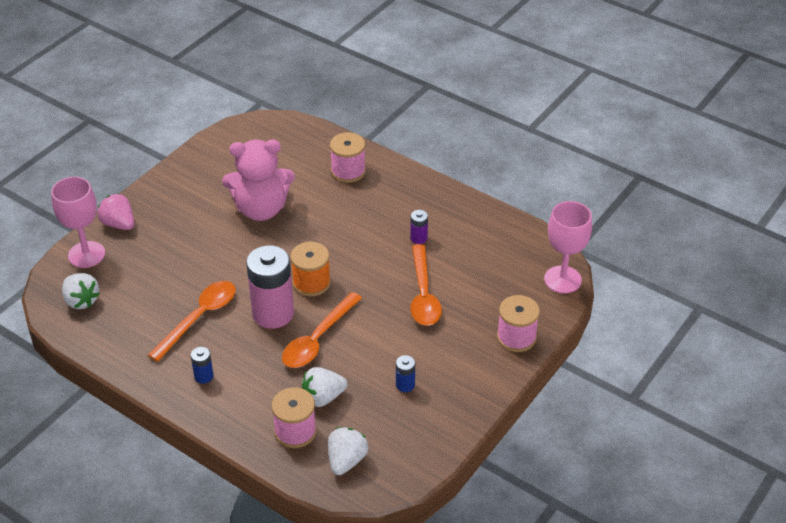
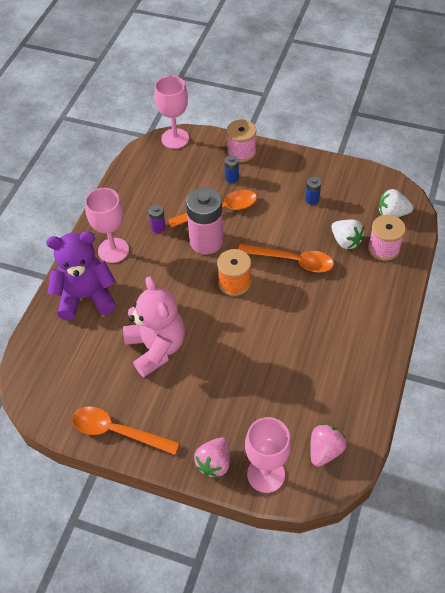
camera: 105 degrees left, 10 degrees up
(81, 300) = (325, 451): white strawberry -> pink strawberry
(199, 318) = (305, 347): orange spoon -> orange spoon (117, 431)
(204, 376) = (363, 321): blue battery -> blue battery (231, 178)
(273, 313) = (278, 298): pink battery -> pink battery (206, 241)
(348, 171) = (86, 297): pink spool -> purple teddy bear
(401, 199) = (113, 250): none -> pink goblet

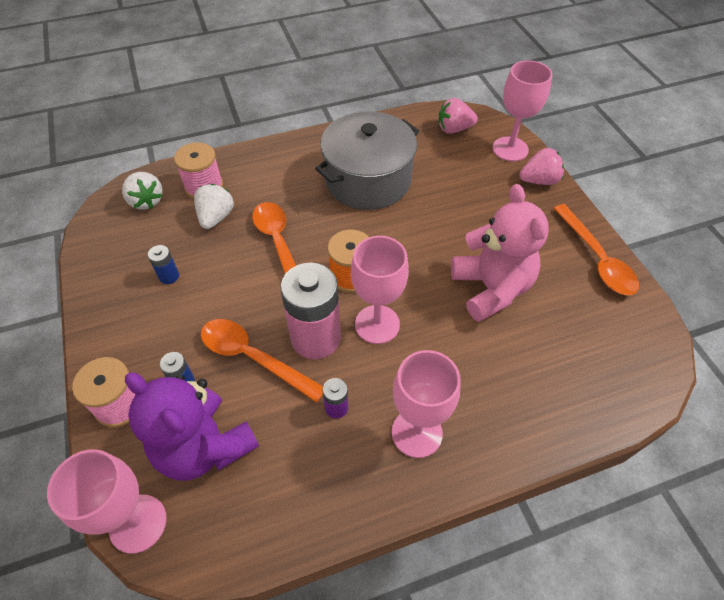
camera: 130 degrees left, 0 degrees up
(86, 297) = (507, 405): purple teddy bear -> purple teddy bear (204, 446)
(156, 348) = (491, 288): pink teddy bear -> pink teddy bear turned 135 degrees clockwise
(188, 273) = (377, 324): none -> pink goblet
(312, 346) = (368, 180): none -> grey pot

